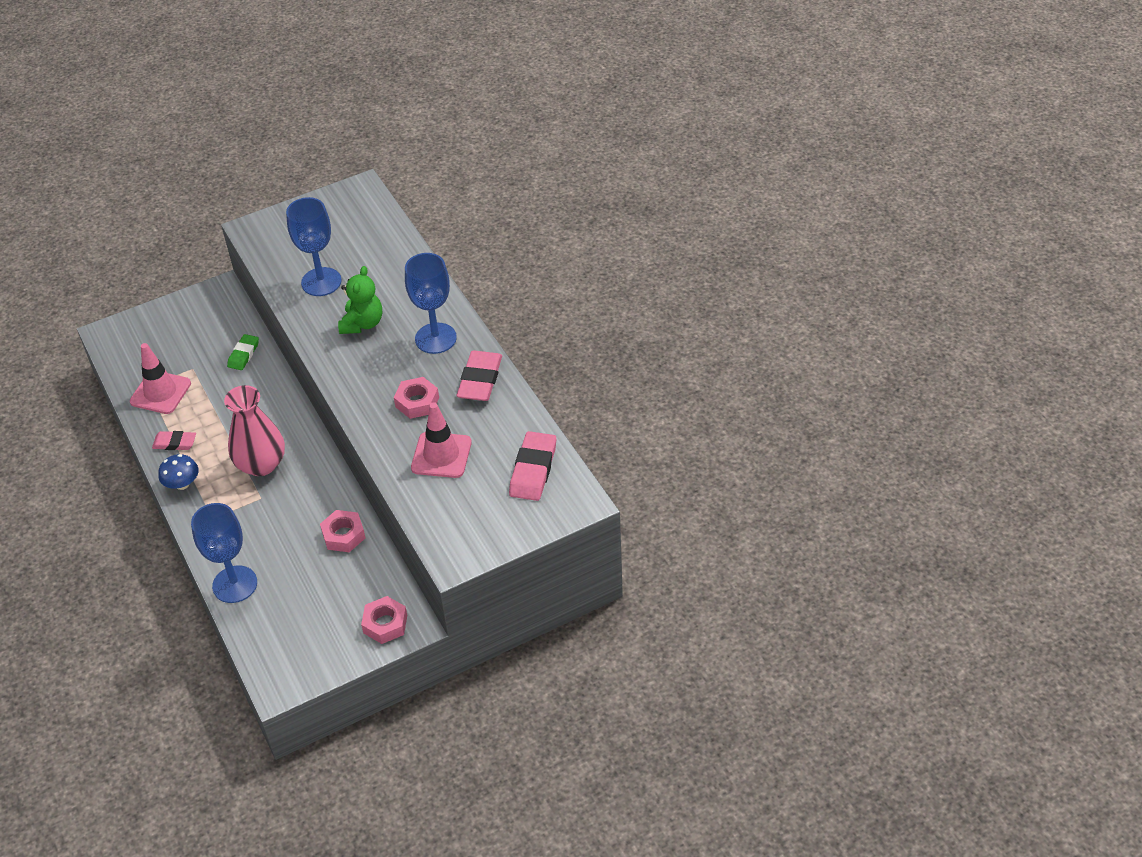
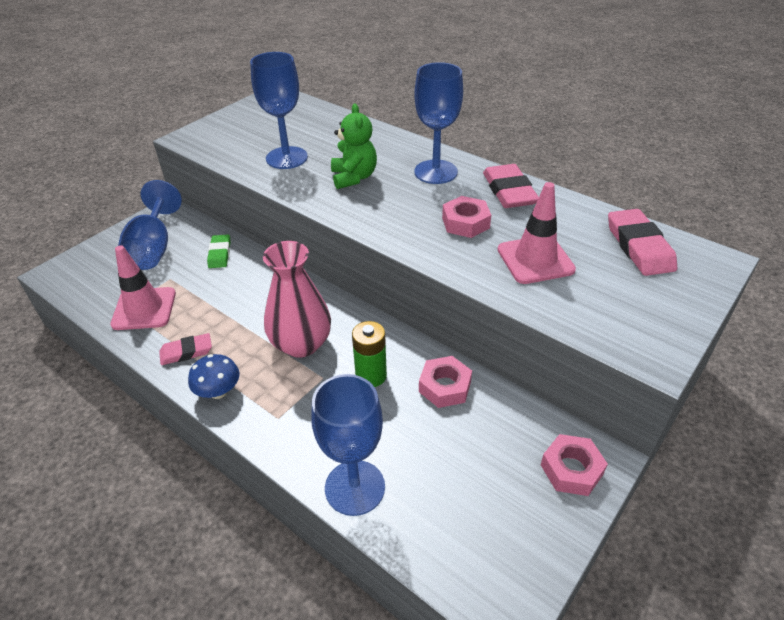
camera: 25 degrees left, 5 degrees down
(193, 331) = (153, 248): none -> blue goblet
(296, 508) = (371, 376): none -> green battery

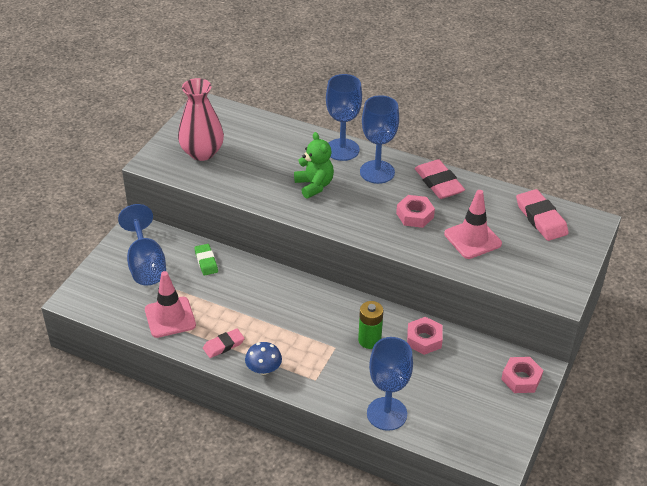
camera: 15 degrees left, 0 degrees up
(286, 158) = (250, 173): blue goblet -> blue goblet (342, 150)
(301, 344) = (308, 325): pink vase -> pink vase (202, 152)

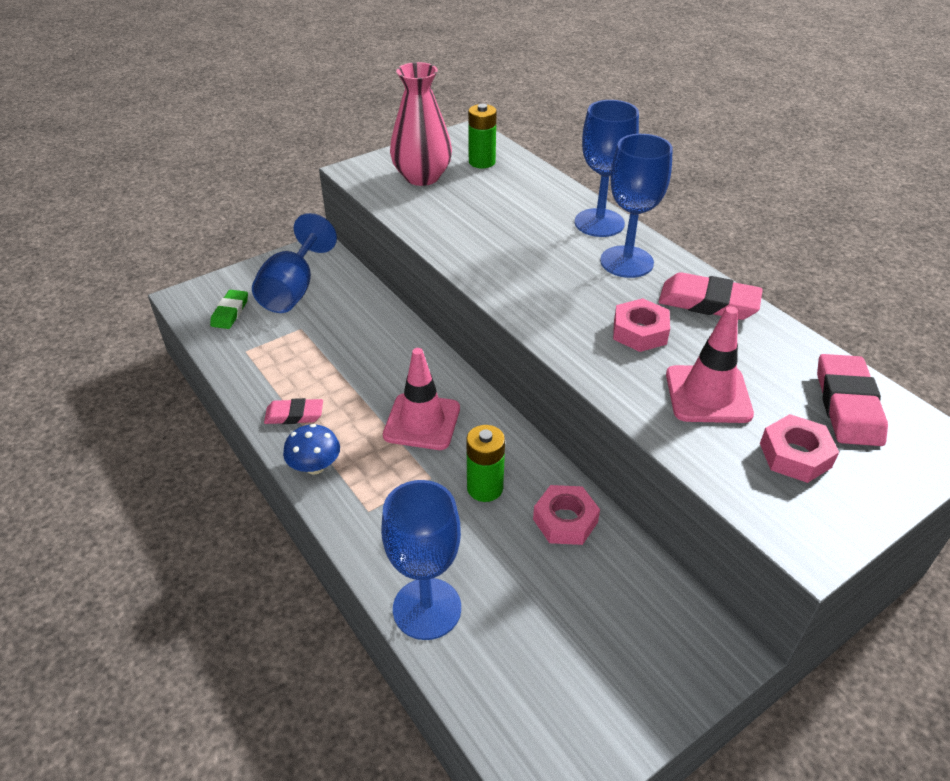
camera: 30 degrees right, 0 degrees up
(170, 317) = (264, 357): pink traffic cone -> pink traffic cone (422, 422)
(206, 261) = (361, 310): green eraser -> green eraser (230, 312)
(232, 127) = (482, 162): none -> green battery
(314, 185) = (527, 251): green teddy bear -> none
(439, 183) = (708, 302): pink eraser -> pink eraser turned 75 degrees counterclockwise
(521, 378) = (682, 654): pink nut -> pink nut (795, 455)

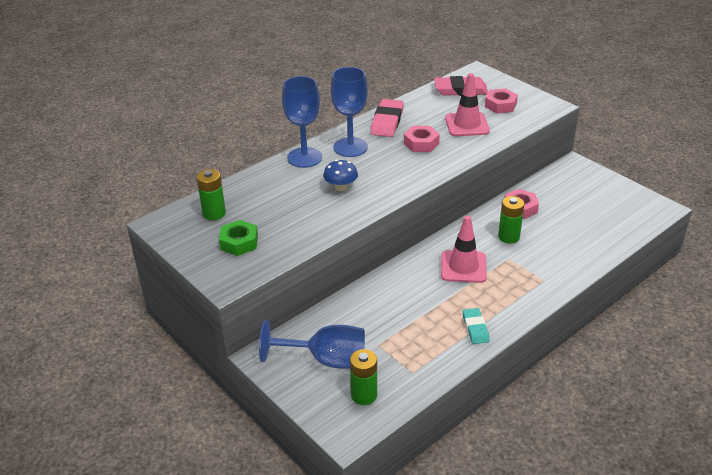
camera: 95 degrees left, 5 degrees down
(230, 312) = (364, 395): green eraser -> green battery
(294, 415) = (475, 328): pink eraser -> turquoise eraser
(315, 466) = (518, 309): blue mushroom -> blue mushroom (341, 187)
(422, 177) = (239, 242): pink vase -> green nut
(427, 608) = (596, 250): blue goblet -> none

